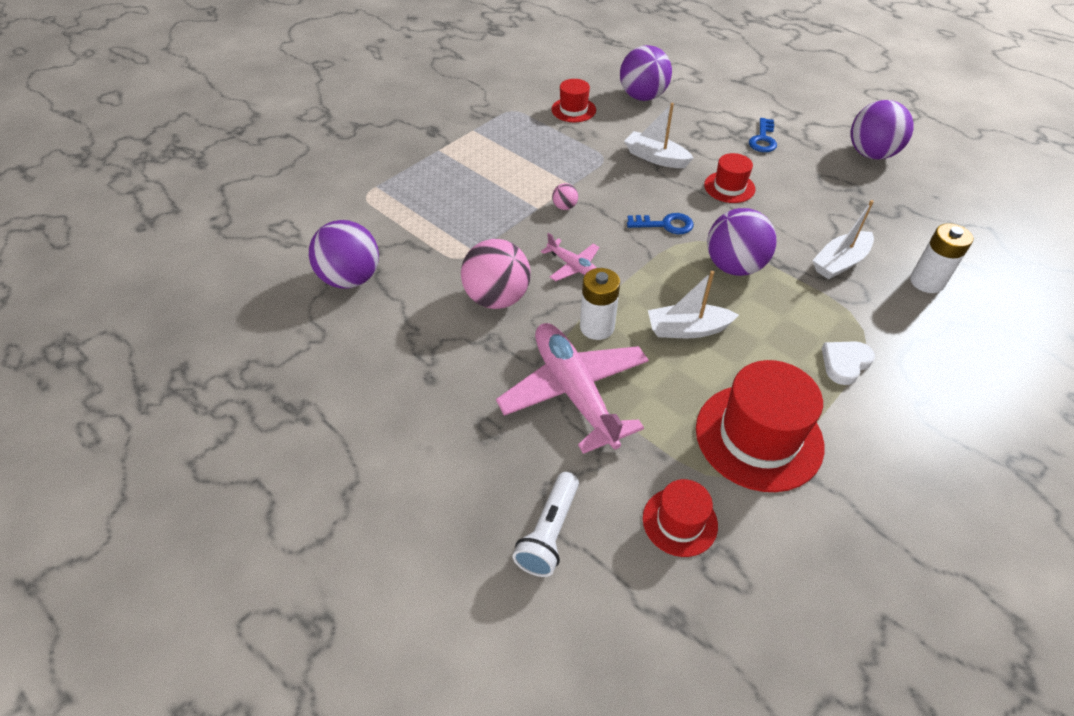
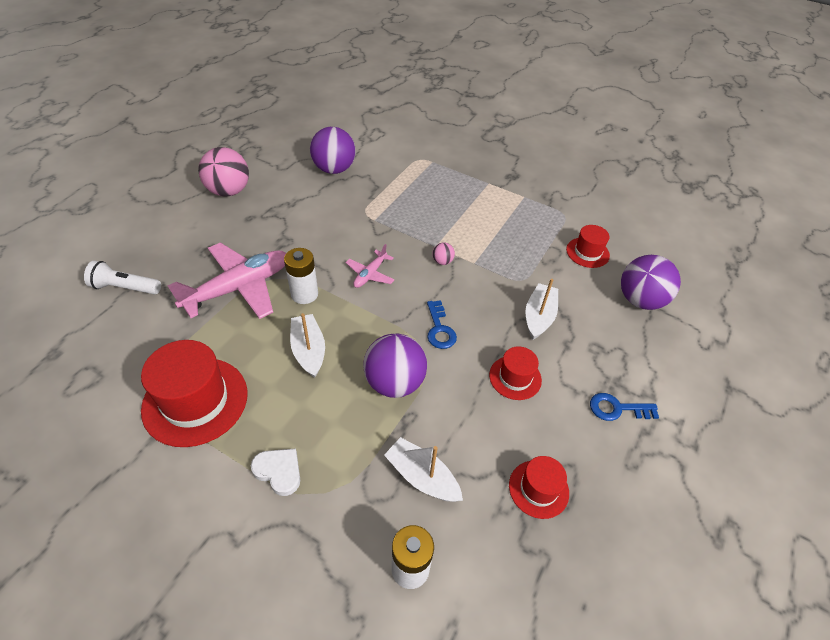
camera: 75 degrees right, 0 degrees up
(497, 298) = (327, 237): pink ball -> pink ball (229, 191)
(680, 521) = (124, 353): red hat -> red hat (538, 489)
(871, 154) = (644, 529): purple ball -> none

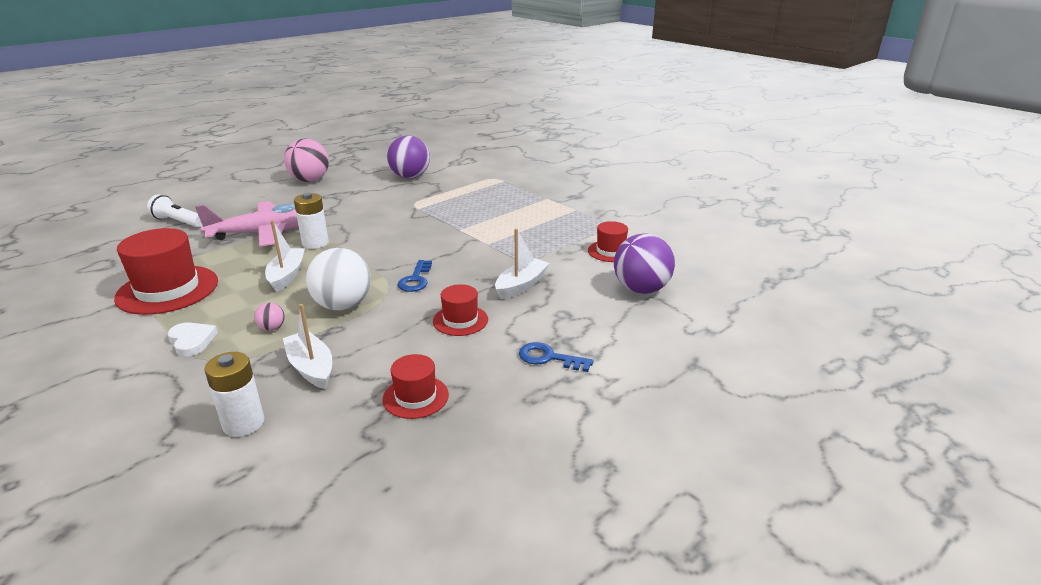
camera: 20 degrees right, 20 degrees down
(370, 274) = (383, 239): pink plane -> none
(394, 382) = (343, 305): purple ball -> white ball
(442, 261) = (457, 239): pink ball -> pink ball (272, 328)

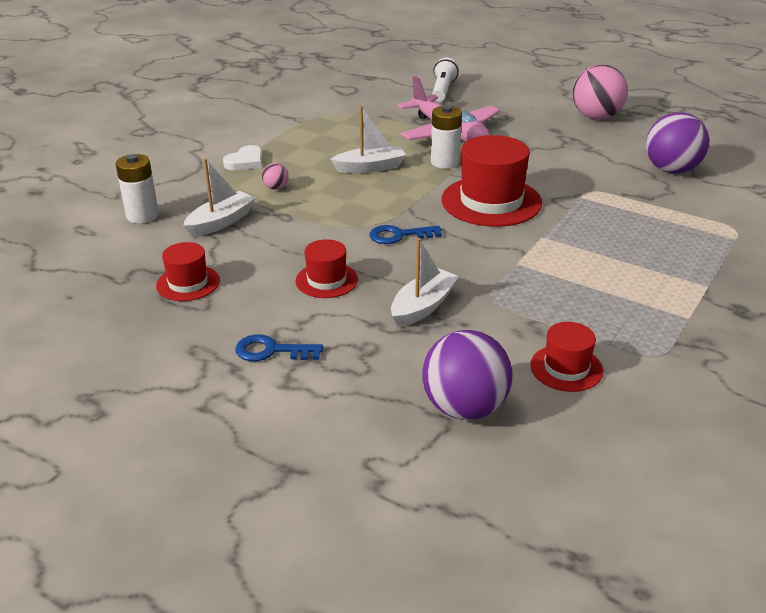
camera: 75 degrees right, 5 degrees up
(167, 290) = (319, 127): red hat -> red hat (491, 201)
(343, 305) = (328, 209): white ball -> none
(521, 285) = (423, 306): white boat -> white boat turned 75 degrees counterclockwise
(549, 358) = (271, 351): blue key -> blue key turned 90 degrees counterclockwise

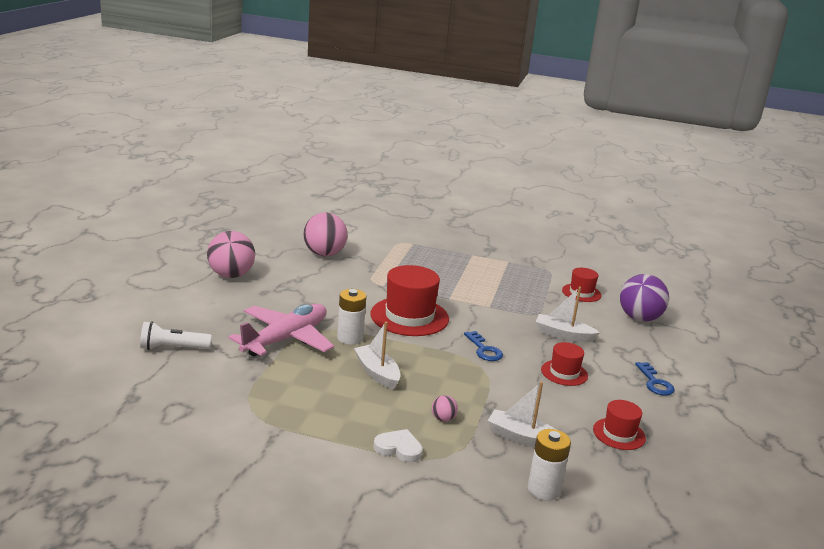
camera: 110 degrees left, 10 degrees down
(671, 170) = (324, 254): purple ball -> pink ball

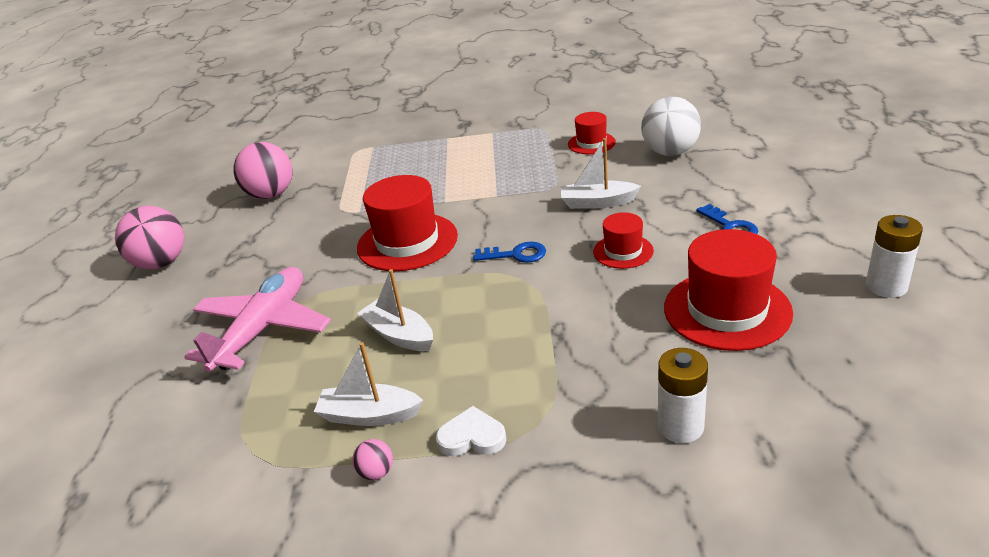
camera: 10 degrees left, 10 degrees up
(173, 348) = (113, 398): white flashlight -> none
(350, 338) = (345, 298): white battery -> white battery (886, 286)
(443, 419) = (509, 370): pink ball -> pink ball (376, 472)
(484, 350) = (516, 255): blue key -> blue key turned 45 degrees counterclockwise
(522, 438) = (618, 360): white boat -> white boat (369, 415)
(619, 434) = (727, 310): red hat -> red hat, size x1.83
(639, 318) = (670, 152): purple ball -> white ball

